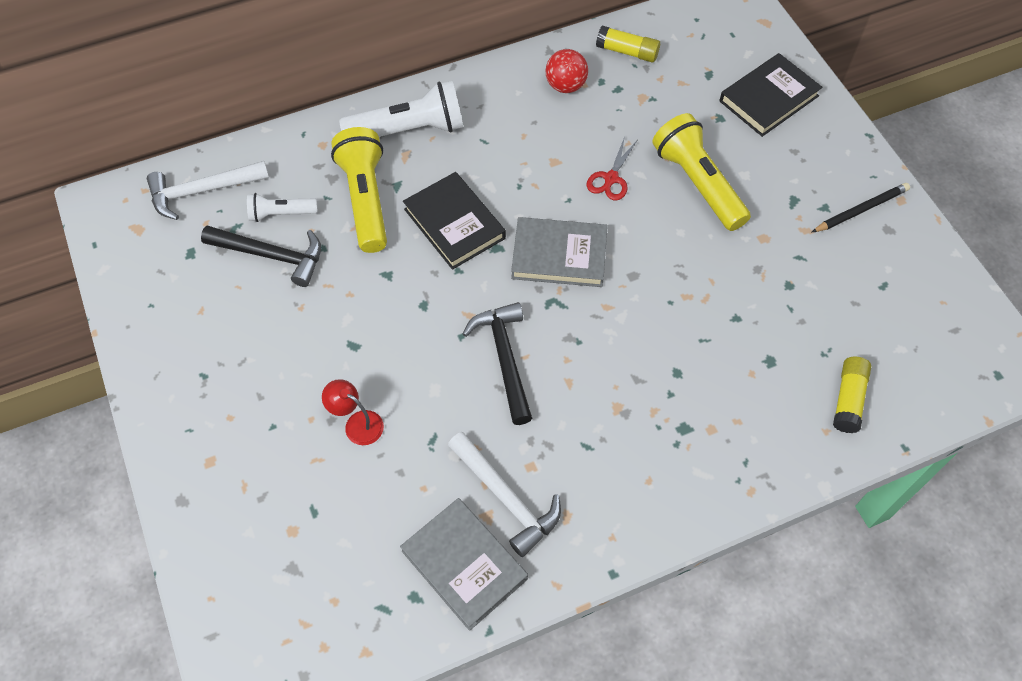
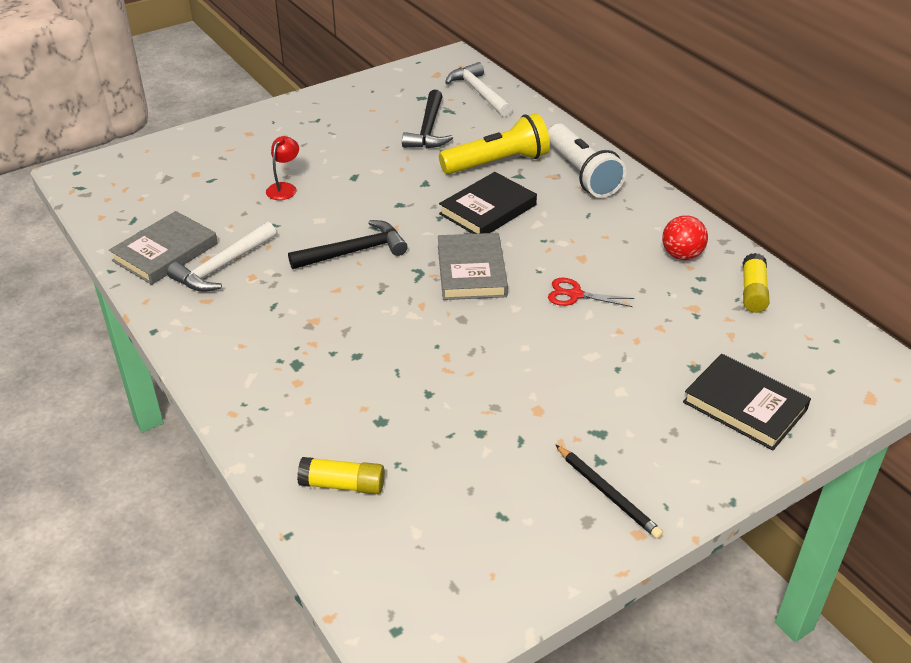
camera: 80 degrees right, 20 degrees down
(281, 214) = (469, 127): white flashlight -> none
(698, 183) = (593, 355): yellow flashlight -> none

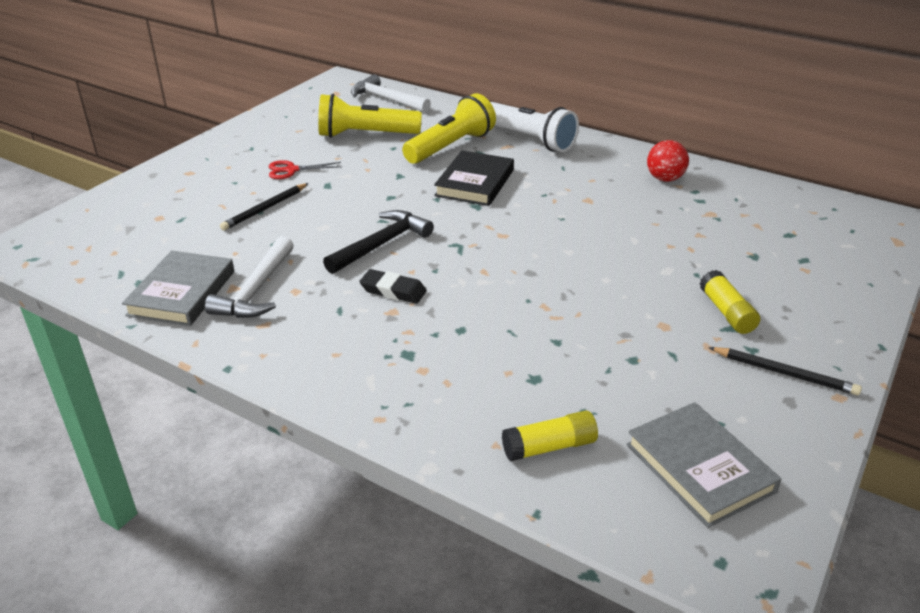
camera: 25 degrees left, 5 degrees down
(284, 188) = (265, 209): red lamp -> black pencil
(329, 301) = (393, 291): none -> black eraser
(428, 129) = (365, 135): black hammer -> yellow flashlight
(471, 271) = (504, 233): grey book -> grey book (699, 468)
(575, 295) = (609, 228): red scissors -> red scissors (291, 170)
(744, 406) = (819, 273): black book -> none
(753, 292) = (743, 191): yellow glue stick -> yellow glue stick (726, 312)

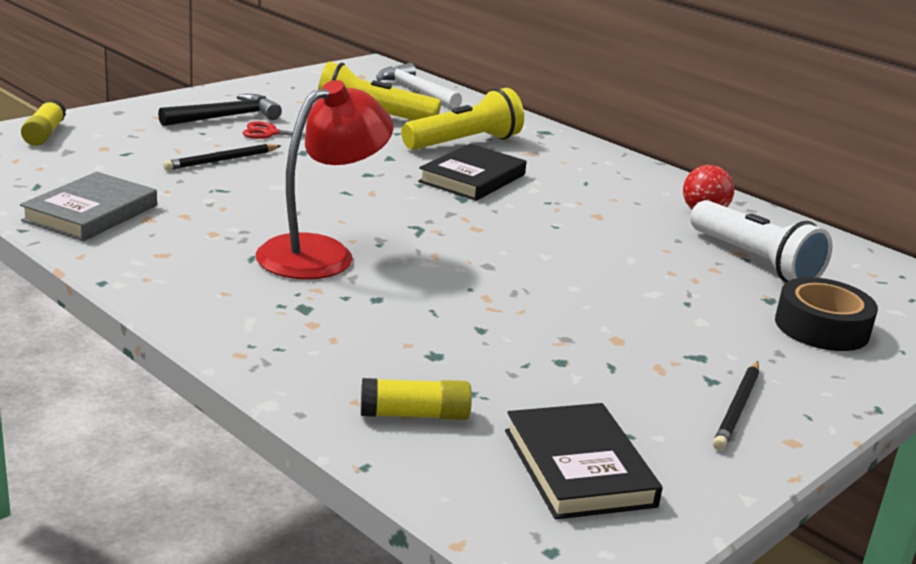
camera: 10 degrees right, 10 degrees down
(256, 290) = (172, 225): white hammer -> none
(381, 244) = (332, 212): black hammer -> black hammer (225, 117)
(393, 291) = (321, 253): black eraser -> red lamp
(529, 140) = (561, 152): white flashlight -> white flashlight (754, 261)
(699, 468) = (578, 468): grey book -> black book
(726, 312) = (702, 342): yellow glue stick -> yellow glue stick (44, 134)
(784, 373) = (737, 408): black pencil -> black pencil turned 75 degrees clockwise
(804, 275) = (821, 327): none -> black tape

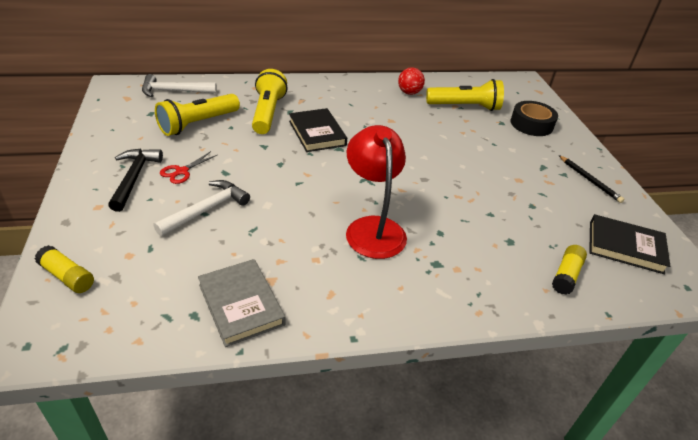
camera: 55 degrees left, 15 degrees up
(222, 160) = (206, 210): black pencil -> white hammer
(754, 261) = (465, 107): white flashlight -> yellow flashlight

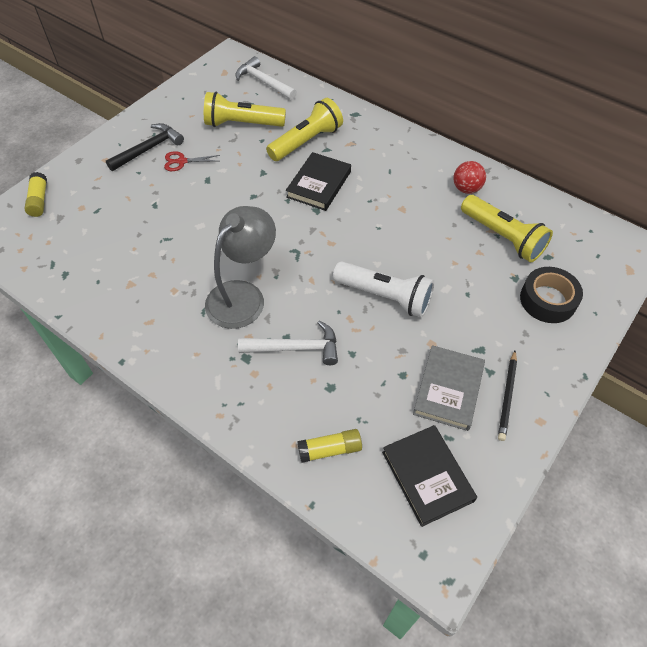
camera: 50 degrees right, 15 degrees up
(206, 210) = (159, 203): white hammer -> white hammer (295, 348)
(241, 304) = (94, 287): grey book -> grey book (448, 389)
(372, 228) = (243, 295): red lamp -> grey lamp
(457, 172) = (385, 297): none -> white flashlight

